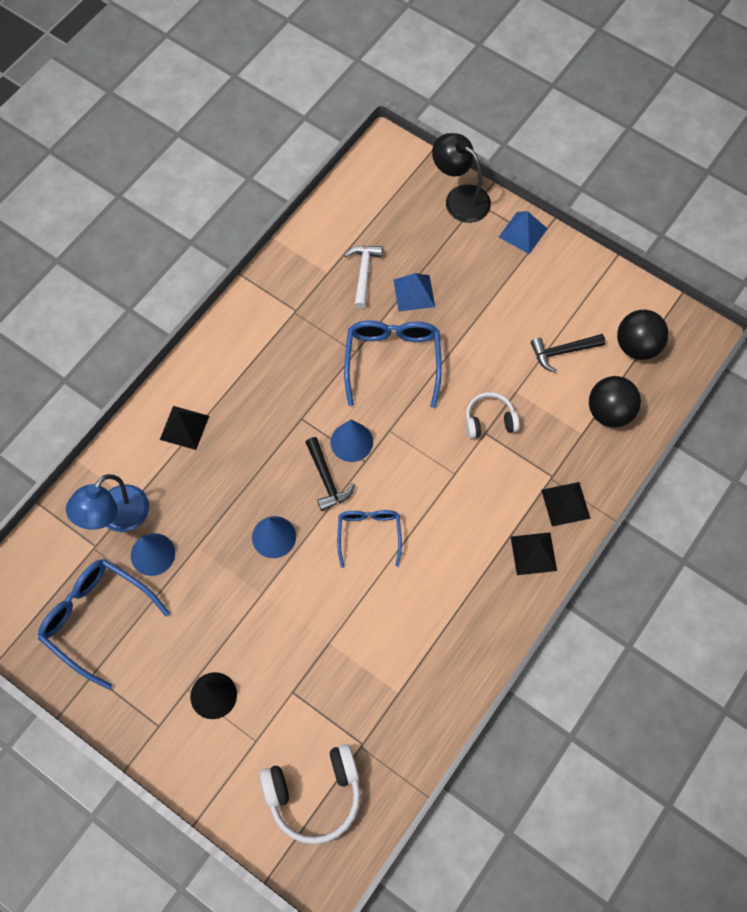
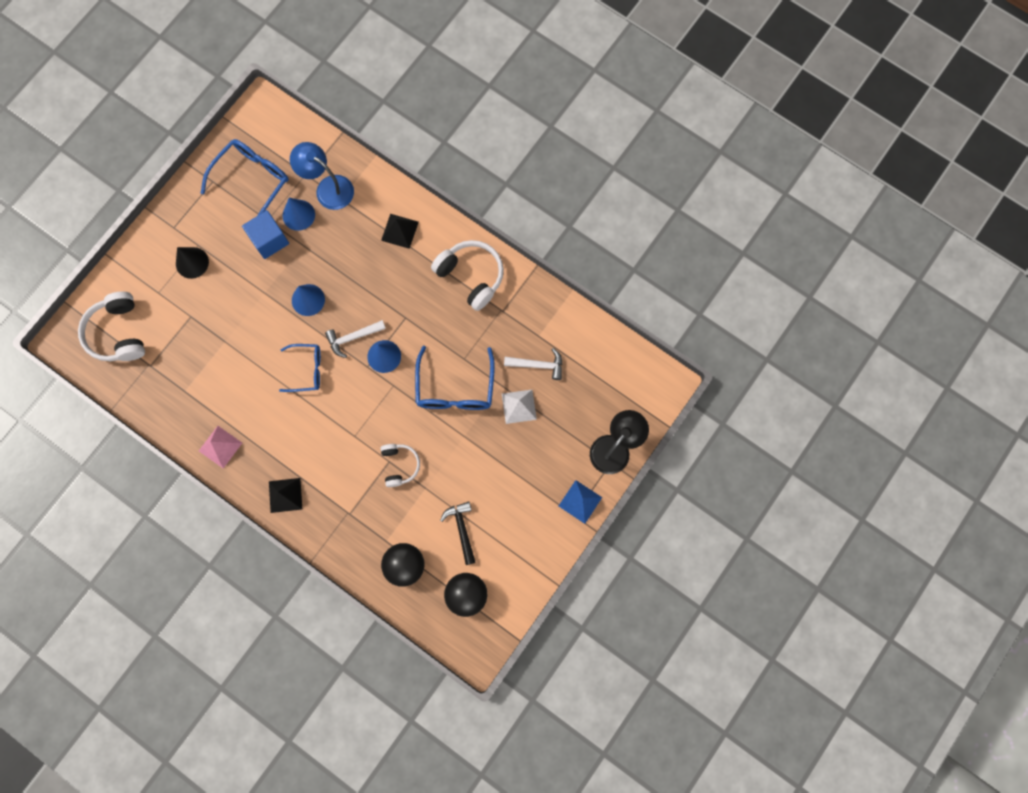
camera: 90 degrees right, 10 degrees up
(186, 591) = (269, 240): none -> blue cube
(250, 345) = (471, 276): none -> white headphones
(326, 479) = (353, 337): black hammer -> white hammer
(392, 361) = (455, 388): blue glasses -> blue glasses turned 90 degrees clockwise
(414, 293) = (519, 406): blue pyramid -> white pyramid
(474, 639) = (220, 447): none -> pink pyramid
(565, 504) = (325, 523): black pyramid -> none

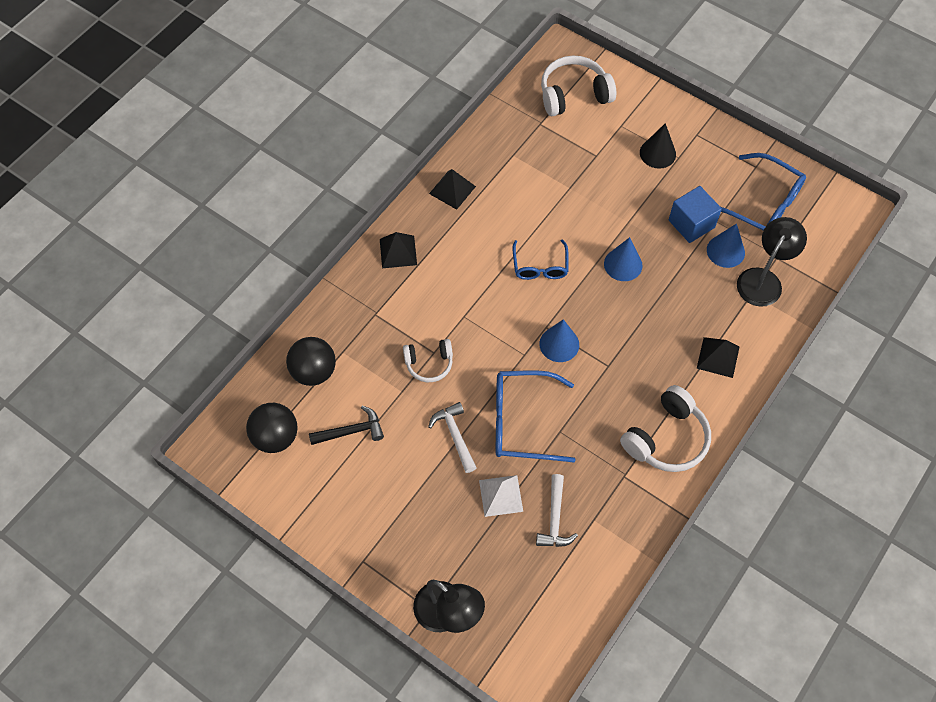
camera: 90 degrees right, 15 degrees down
(220, 447) = (452, 190): pink pyramid -> black pyramid
(328, 188) = (763, 279): blue lamp -> black lamp
(353, 337) = (580, 311): white hammer -> white hammer (455, 435)
(580, 501) = (379, 569): blue pyramid -> none

